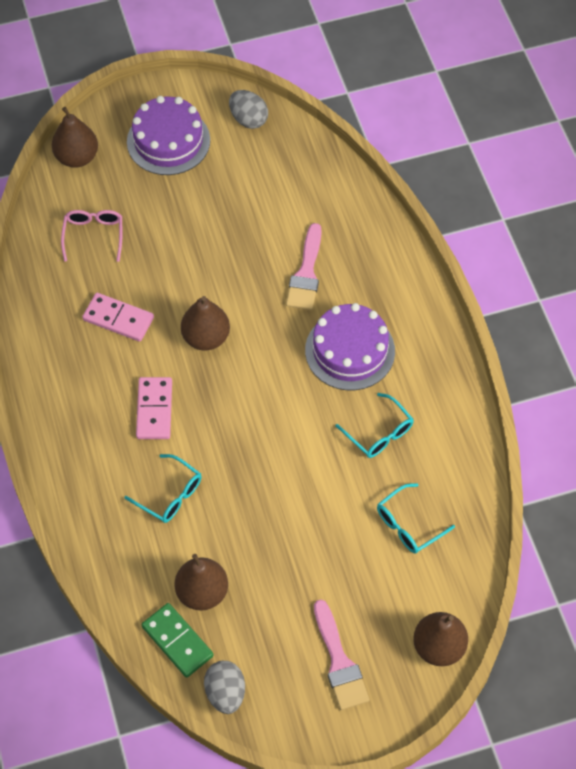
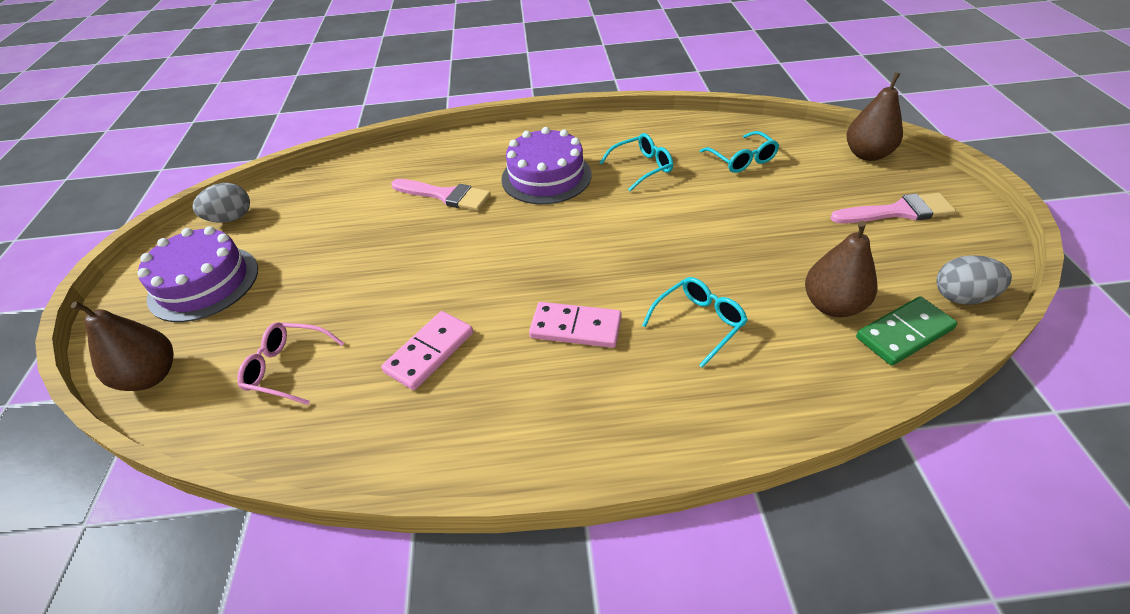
camera: 75 degrees left, 15 degrees down
(206, 337) = (491, 274): brown pear -> none

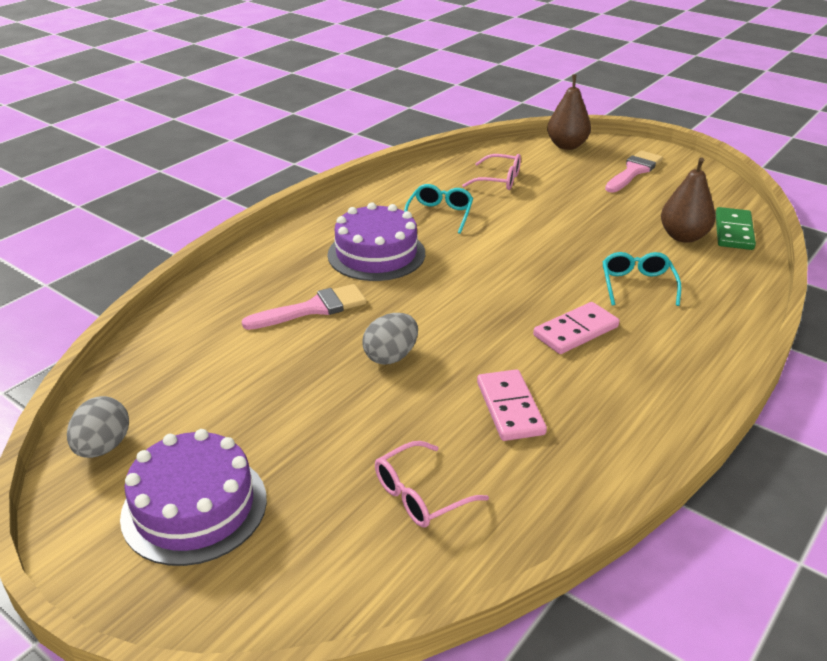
camera: 50 degrees left, 10 degrees down
(151, 376) = (300, 597): brown pear -> none
(741, 159) = (498, 180): turquoise glasses -> pink glasses
(962, 297) = (728, 200): grey egg -> grey egg (391, 356)

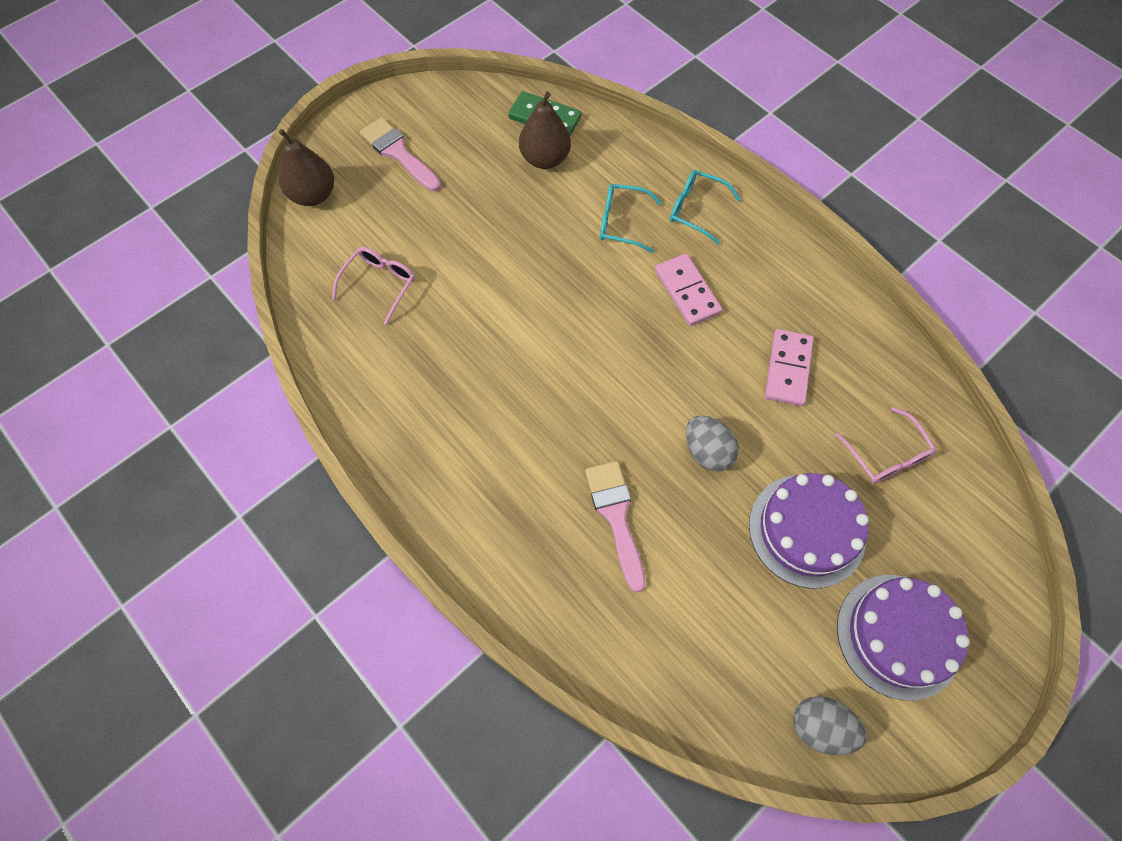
camera: 80 degrees left, 30 degrees up
(376, 254) = (518, 440): purple cake -> purple cake (807, 530)
(439, 215) = (446, 361): turquoise glasses -> turquoise glasses (696, 210)
(509, 408) = (788, 369): pink domino -> pink domino turned 75 degrees counterclockwise

